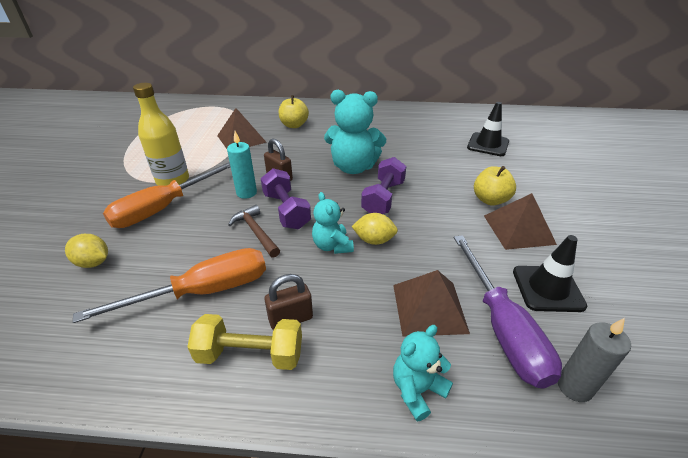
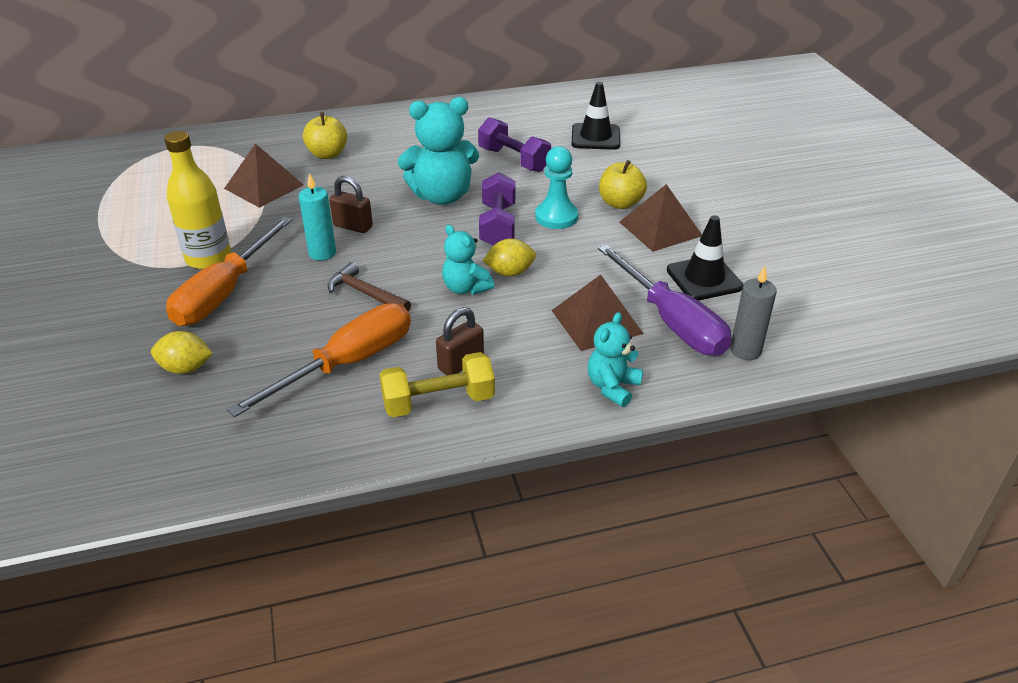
camera: 20 degrees left, 0 degrees up
(286, 210) = (388, 263): purple dumbbell -> purple dumbbell (514, 160)
(432, 200) = (556, 217): none -> turquoise pawn

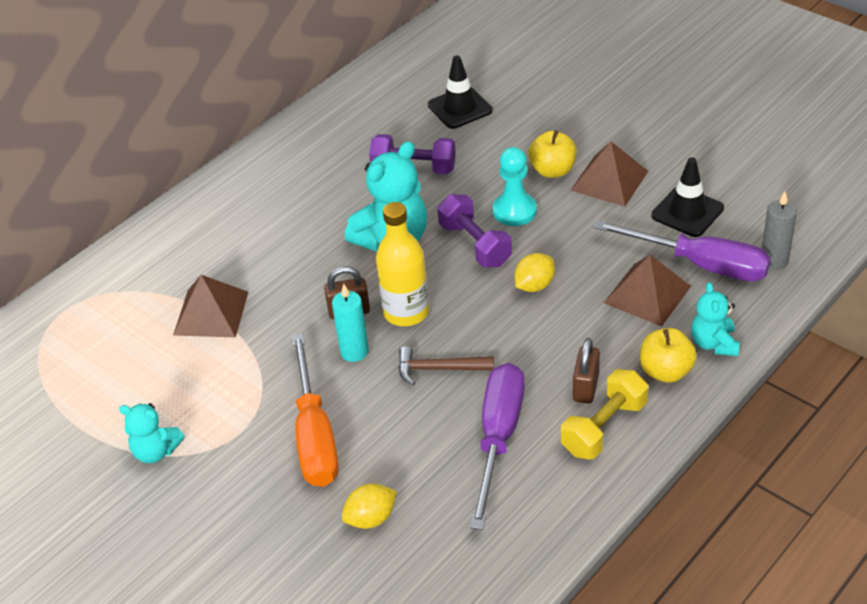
camera: 30 degrees left, 5 degrees up
(208, 258) = (255, 412): yellow bottle -> yellow bottle (406, 312)
(327, 154) = (229, 247): yellow apple -> yellow apple (666, 371)
(347, 363) = (498, 438): orange screwdriver -> purple screwdriver
(465, 288) = (515, 319): turquoise teddy bear -> turquoise teddy bear (156, 451)

